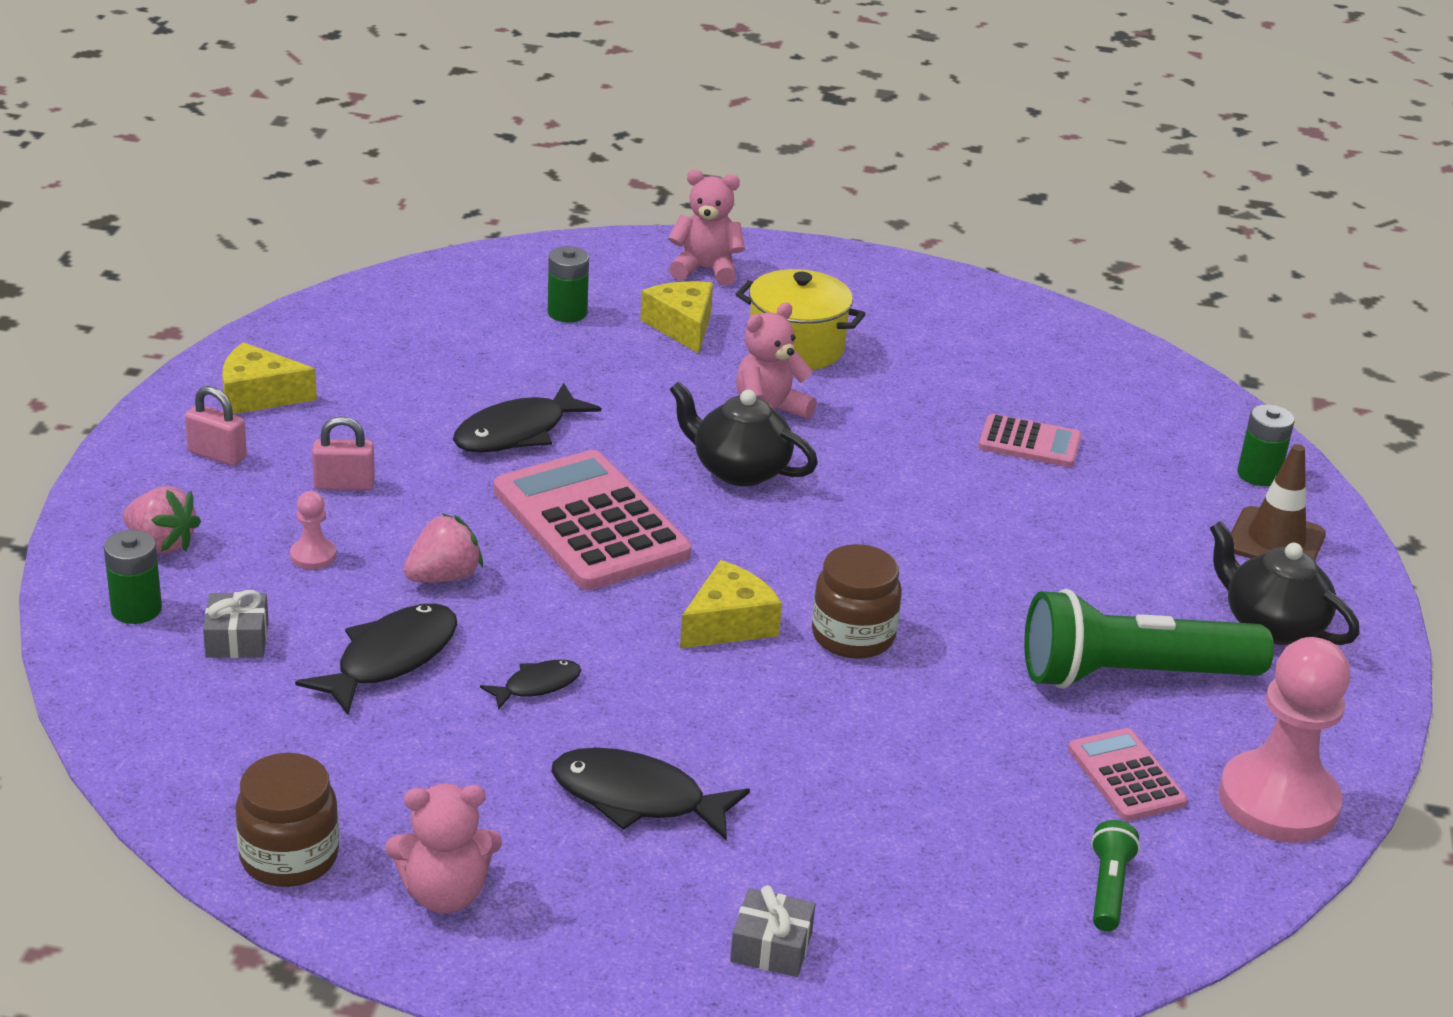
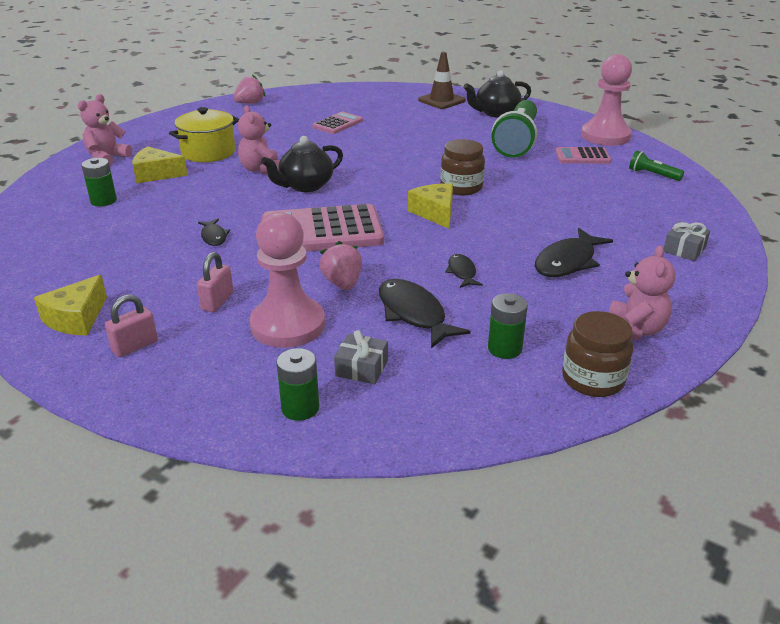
camera: 65 degrees left, 0 degrees up
(162, 543) = (226, 386): pink strawberry -> pink strawberry (250, 103)
(313, 556) = (288, 325): pink pawn -> pink pawn, size x2.36
(517, 433) = (214, 237): black fish -> black fish, size x0.55
(1258, 474) = (395, 93): green battery -> green battery (504, 349)

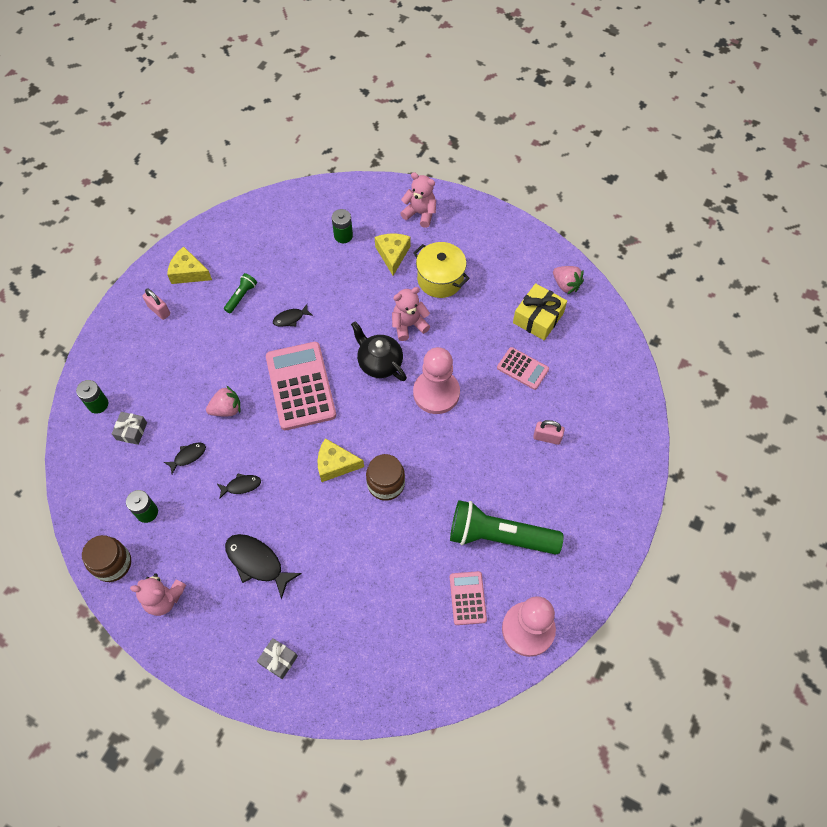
camera: 85 degrees right, 30 degrees up
(217, 302) = (205, 340): pink padlock -> pink padlock (547, 437)
(282, 115) = (538, 318): none -> yellow gift
(288, 325) = (178, 384): pink pawn -> pink pawn (436, 393)
(413, 314) = (188, 456): black fish -> black fish, size x0.55
(435, 213) = (335, 464): yellow cheese -> yellow cheese turned 150 degrees counterclockwise
(441, 100) = (610, 461): brown traffic cone -> none
(496, 113) = (579, 517): black teapot -> none
(652, 175) = (429, 662): green flashlight -> green flashlight (241, 296)

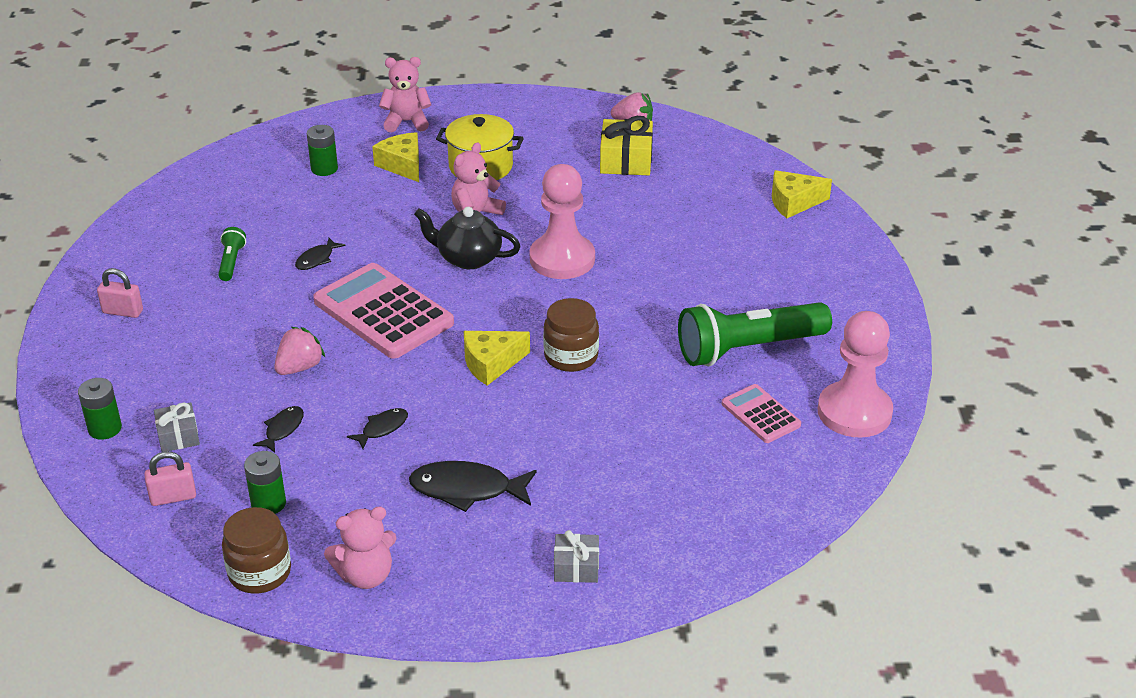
camera: 30 degrees left, 25 degrees down
(188, 272) = (137, 264): yellow cheese -> yellow cheese (793, 202)
(522, 368) = (646, 205): pink calculator -> none
(547, 437) = (726, 250): pink padlock -> pink padlock (173, 497)

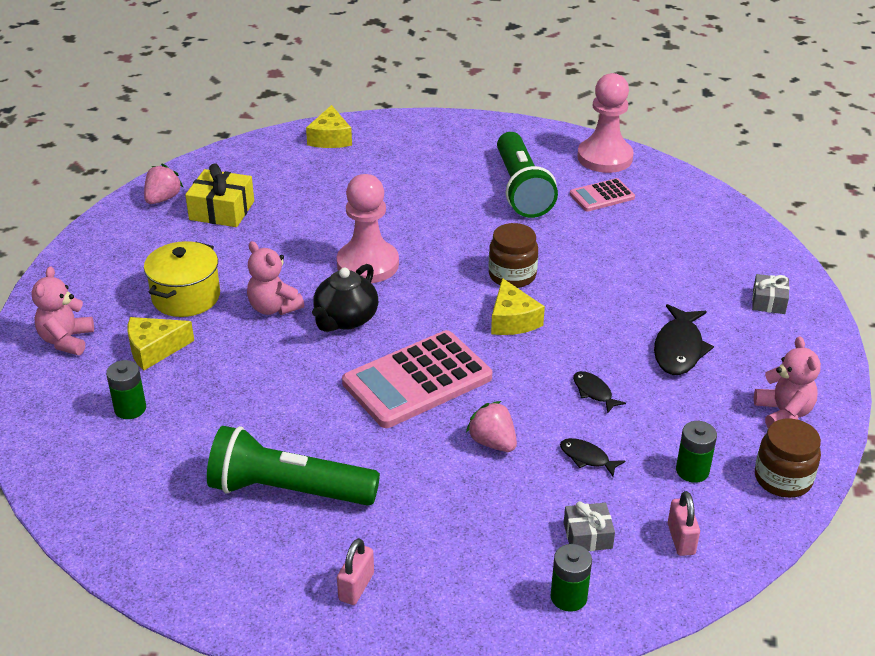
camera: 80 degrees left, 0 degrees up
(231, 262) = (288, 490): green flashlight -> green flashlight, size x2.26
(317, 259) = (308, 422): black fish -> none

